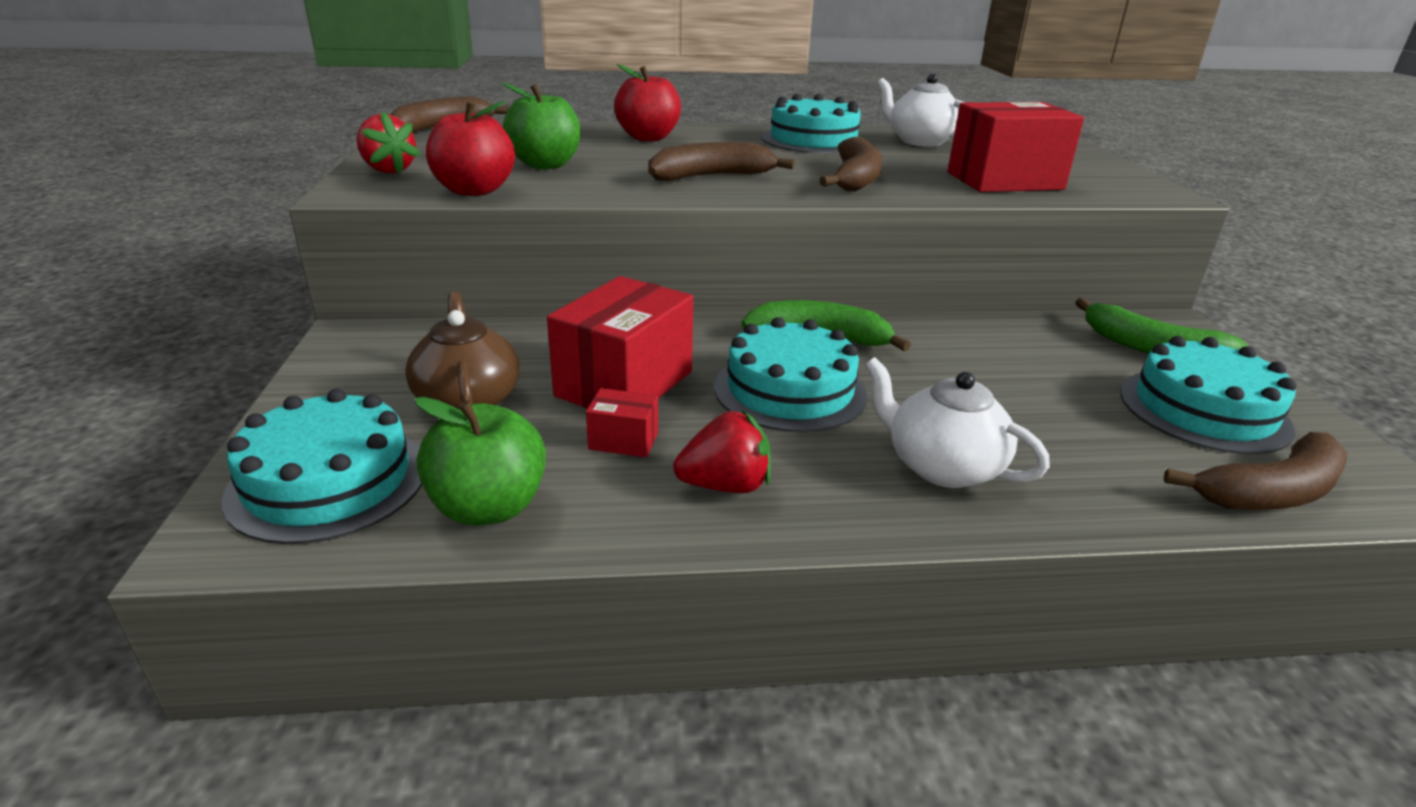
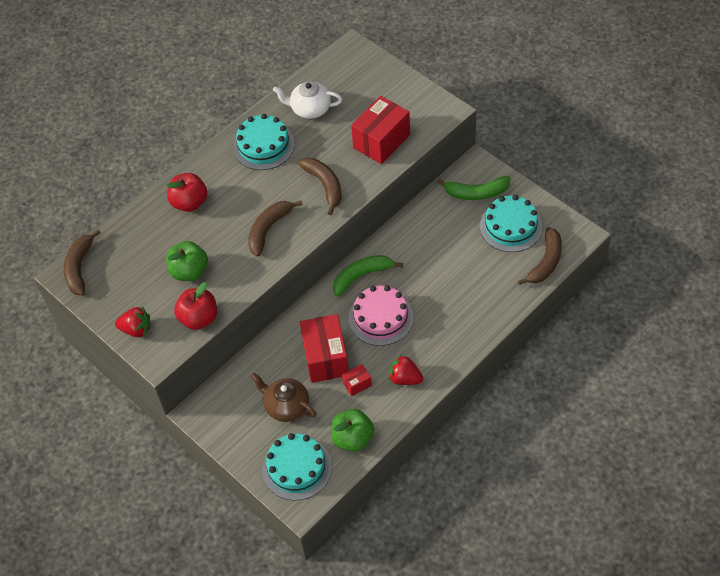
camera: 35 degrees left, 25 degrees up
(725, 485) = (405, 378): red strawberry -> red strawberry turned 105 degrees counterclockwise
(790, 390) = (381, 317): turquoise cake -> pink cake
(941, 466) = (455, 321): white teapot -> none

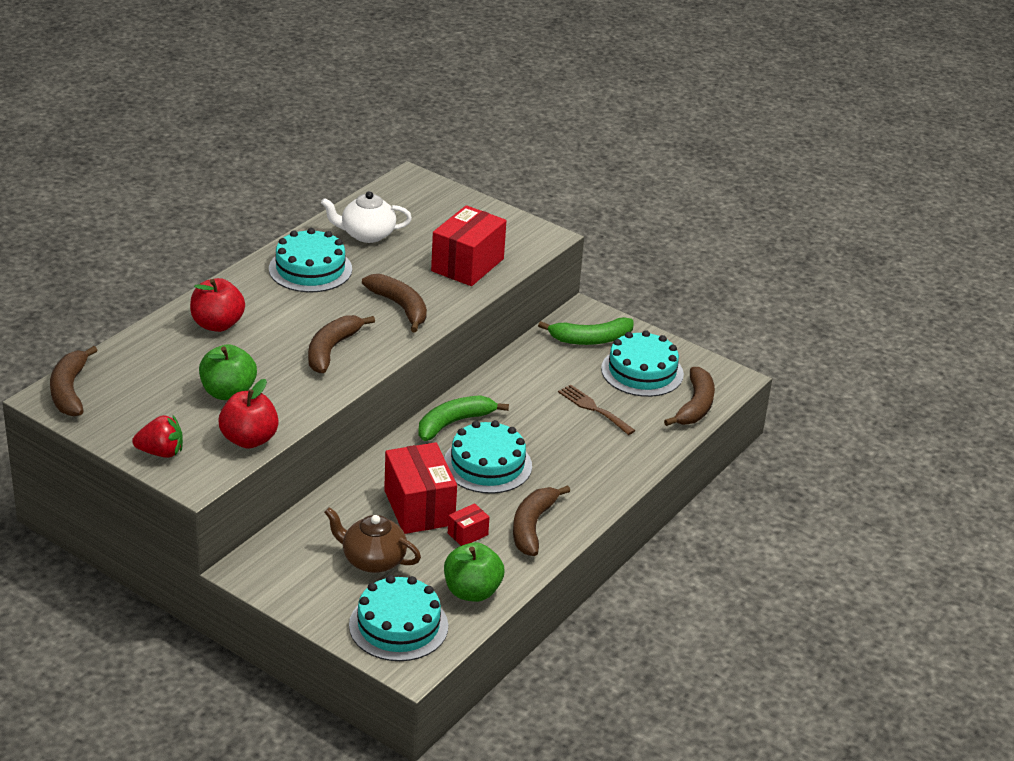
camera: 15 degrees left, 20 degrees down
(381, 317) = (487, 465): pink cake -> turquoise cake
(405, 378) = (532, 526): red strawberry -> brown banana
(467, 263) = (593, 408): none -> brown fork

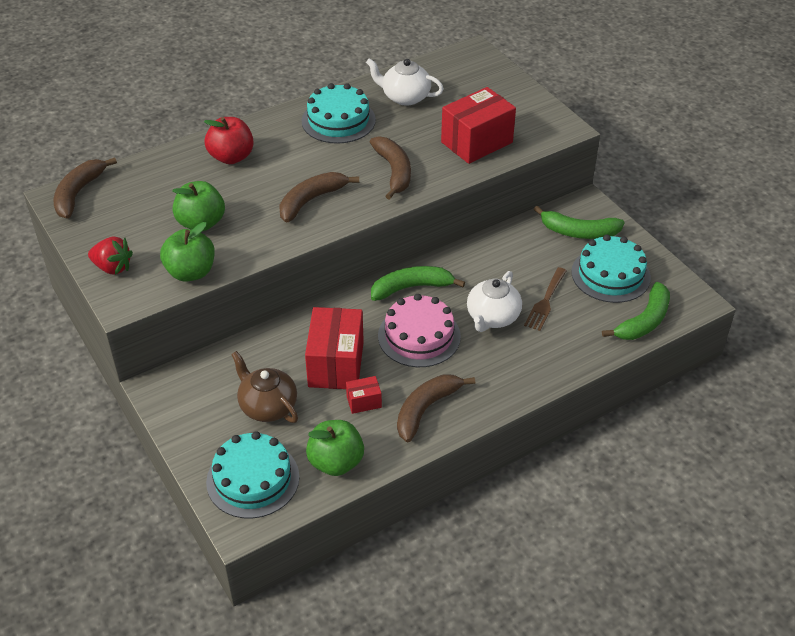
camera: 25 degrees right, 10 degrees up
(249, 439) = (191, 272): red apple -> green apple
(487, 465) = (419, 336): turquoise cake -> pink cake
(550, 433) = (492, 317): none -> white teapot
(593, 408) = (545, 302): brown fork -> brown fork turned 135 degrees counterclockwise
(695, 406) = (644, 321): brown banana -> green banana

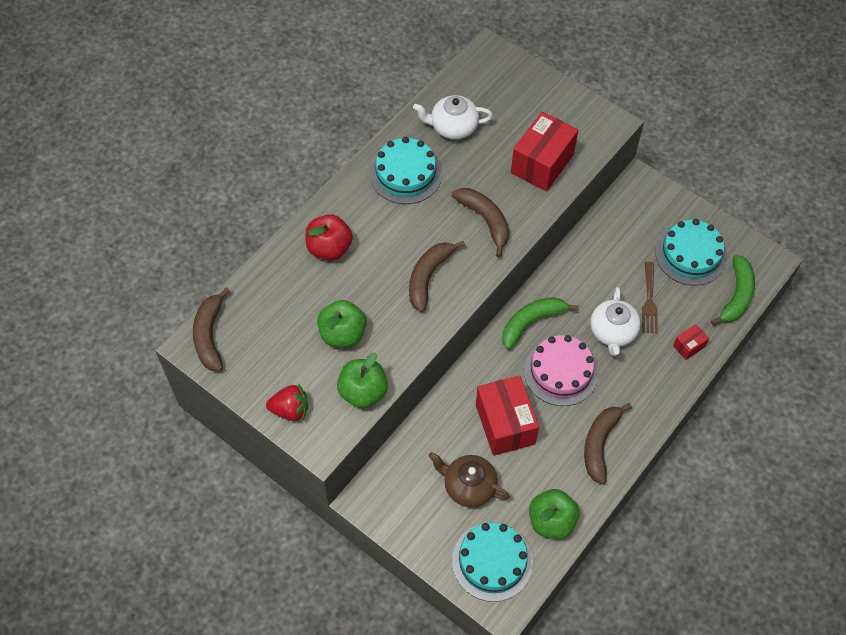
camera: 20 degrees left, 15 degrees up
(364, 402) = (546, 454): red box -> red box (689, 346)
(579, 232) = (646, 216): green banana -> none

